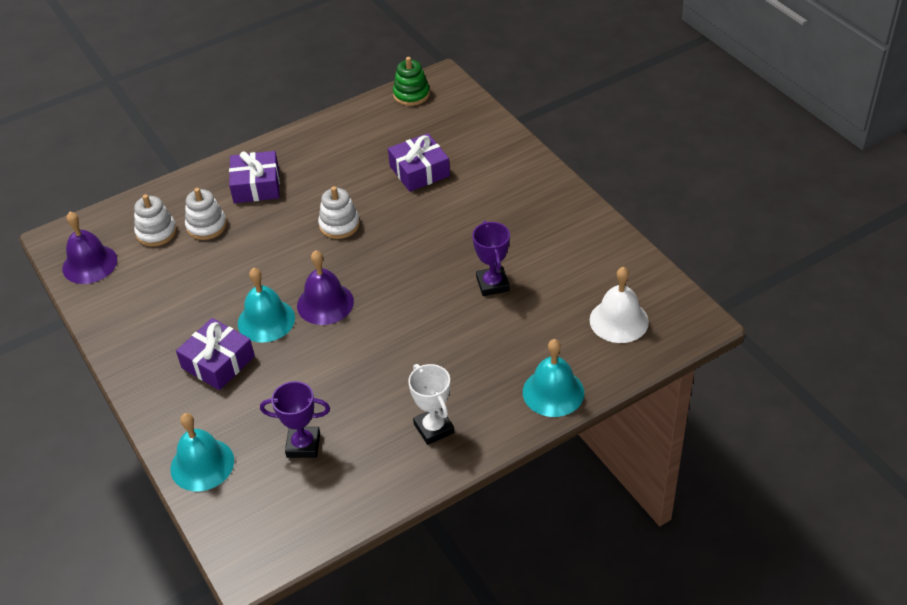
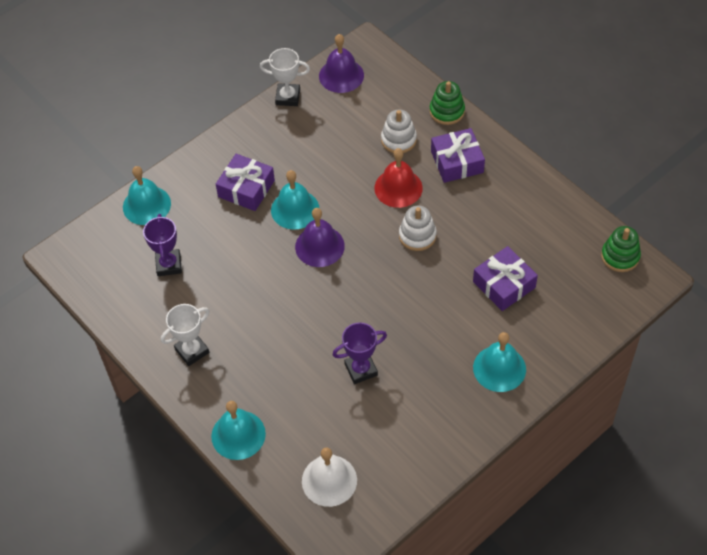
camera: 80 degrees right, 10 degrees up
(97, 314) = (288, 97): none -> white trophy
(156, 232) = (384, 108): white stacking toy -> none
(186, 185) = (447, 111): none -> green stacking toy
(271, 233) = (398, 188): none -> red bell
(513, 185) = (499, 368): none -> turquoise bell

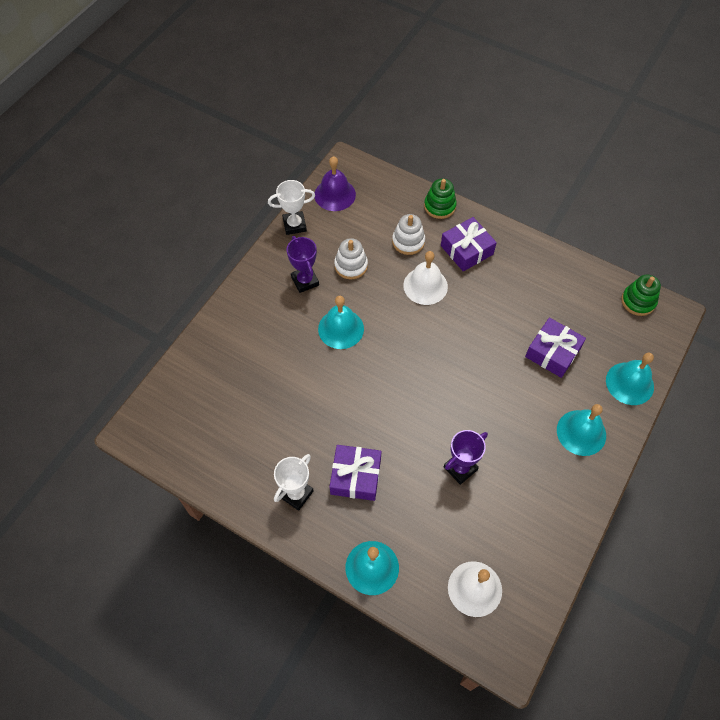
camera: 20 degrees left, 5 degrees up
(146, 205) = (200, 359): turquoise bell -> turquoise bell (629, 383)
(169, 265) = (242, 413): purple trophy -> purple trophy (305, 281)
(246, 189) = (288, 320): purple gift -> purple gift (355, 476)
(319, 246) = (376, 358): purple bell -> none
(398, 188) = (425, 286): red bell -> white bell
(417, 236) = (460, 326): white stacking toy -> white stacking toy (351, 266)

